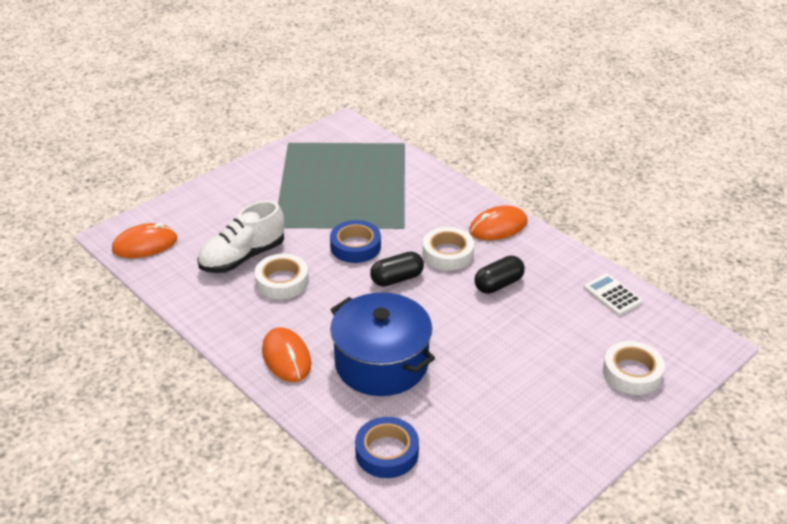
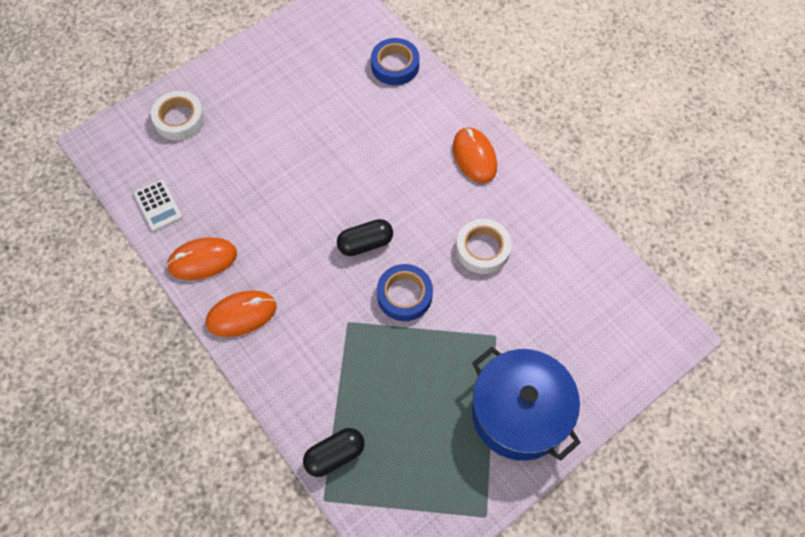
camera: 175 degrees left, 25 degrees up
(145, 244) = (637, 317): orange mouse -> orange mouse (202, 260)
(242, 257) = (526, 288): white shoe -> none
(381, 363) = (391, 145): blue pot -> blue pot (519, 413)
(448, 253) = (306, 276): white tape -> none
(498, 284) = (265, 228): black capsule -> black capsule (335, 455)

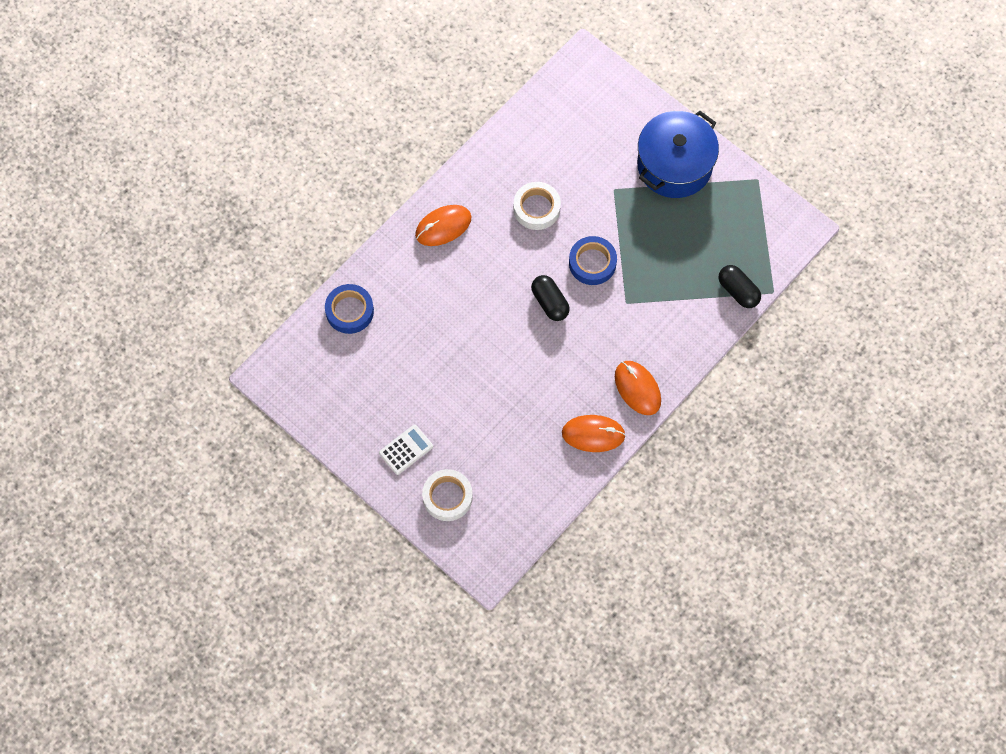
camera: 100 degrees left, 5 degrees up
(158, 205) = (546, 489): white calculator -> white calculator (406, 450)
(202, 260) = (593, 434): orange mouse -> orange mouse turned 60 degrees counterclockwise

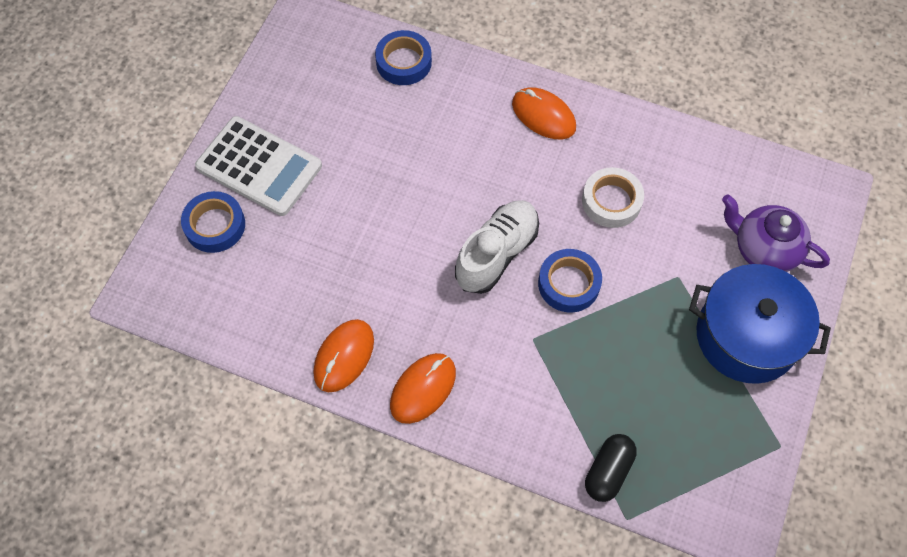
camera: 70 degrees right, 5 degrees down
(406, 450) = (259, 166): white calculator -> white calculator, size x1.94
(447, 497) = (215, 225): white tape -> blue tape
(550, 302) = (497, 254): black capsule -> white shoe
(593, 434) = (344, 356): orange mouse -> orange mouse turned 45 degrees clockwise
(614, 125) = (764, 249): none -> purple teapot

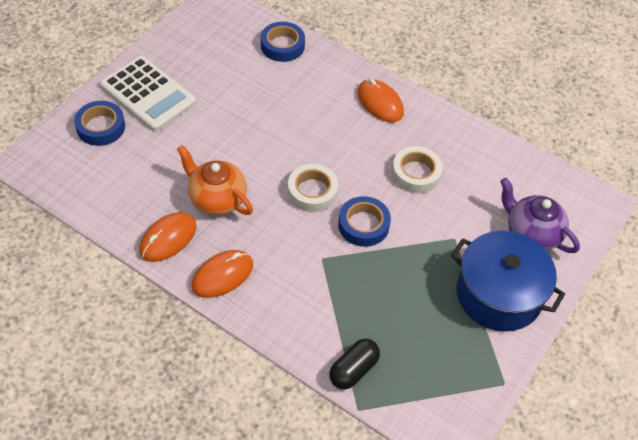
camera: 10 degrees right, 10 degrees down
(386, 290) = (217, 199): none -> orange teapot
(497, 254) = (312, 191): white shoe -> white tape

